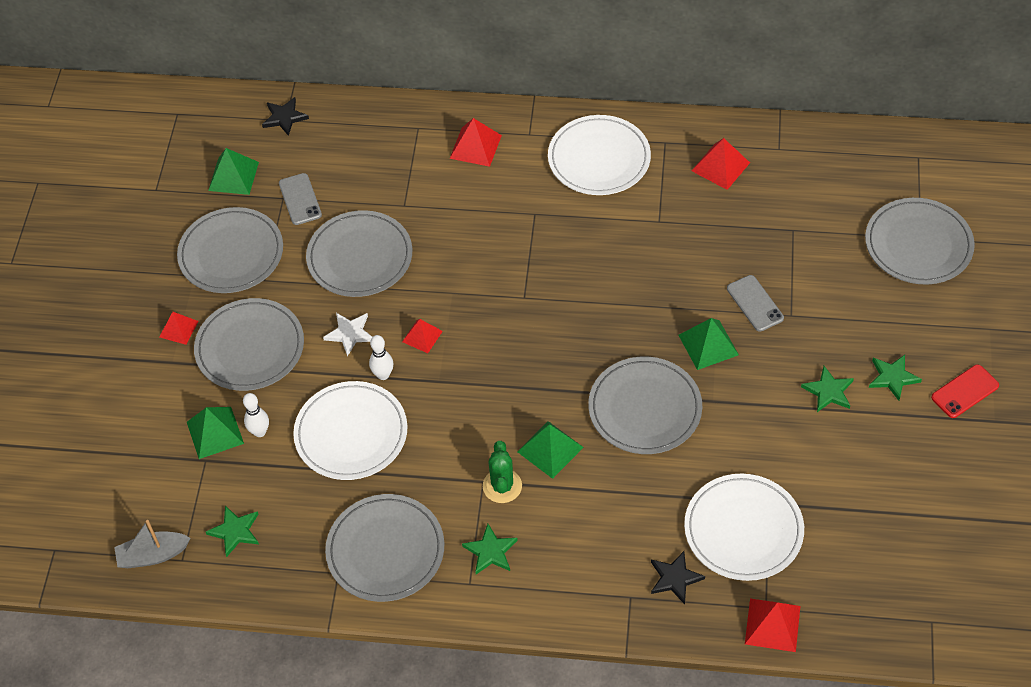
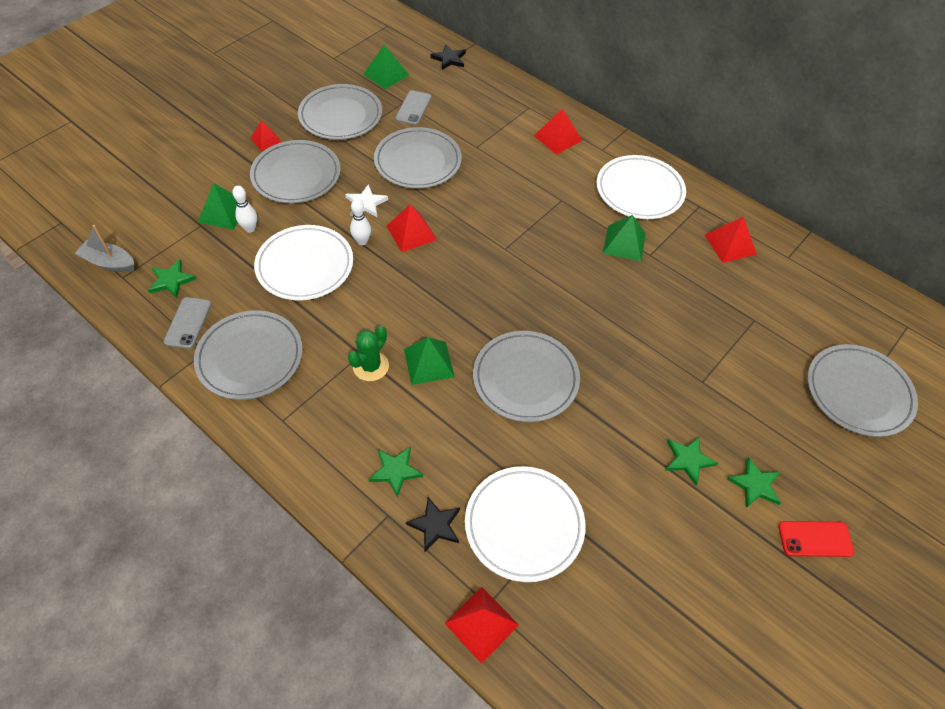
camera: 30 degrees right, 0 degrees up
(422, 336) = (411, 232): red pyramid -> red pyramid, size x1.50
(490, 551) = (319, 407): green star -> green star (395, 471)
(708, 345) = (615, 363): green pyramid -> green pyramid (624, 243)
(755, 303) = (679, 355): grey phone -> grey phone (188, 323)

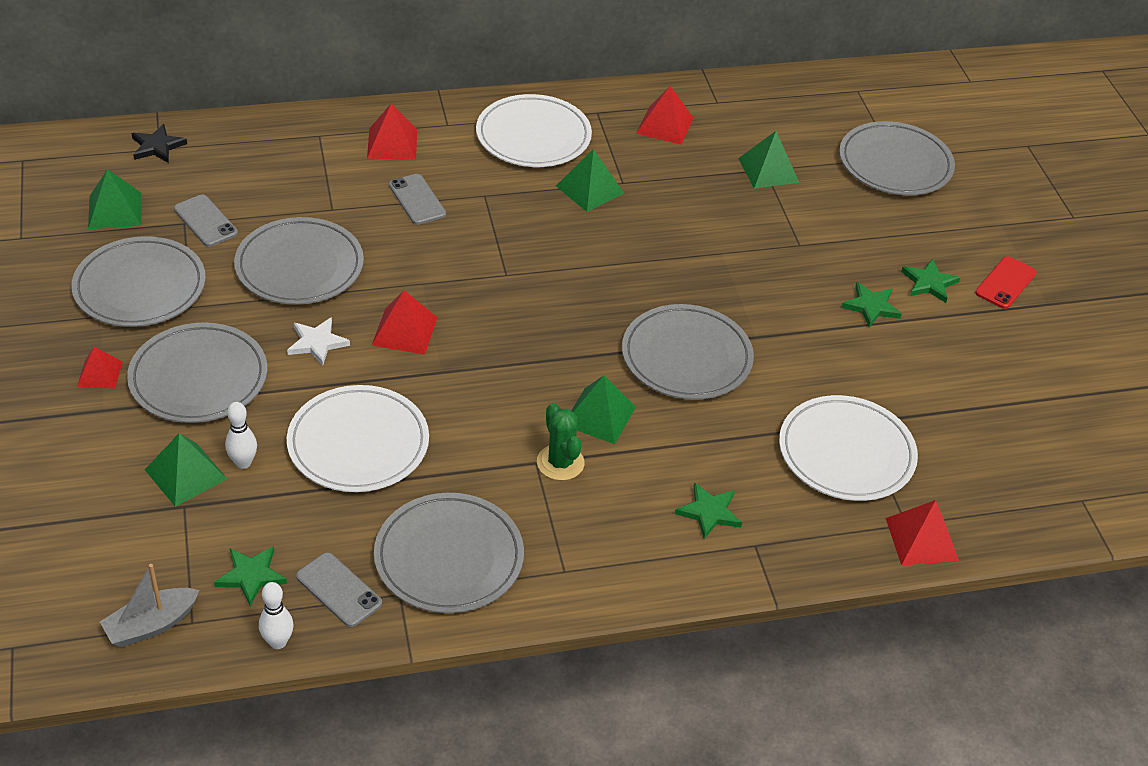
camera: 55 degrees left, 10 degrees down
(362, 241) = (373, 377): white bowling pin -> white bowling pin (278, 642)
(435, 525) = (795, 515): black star -> none
(523, 175) = (417, 200): none -> grey phone
(756, 322) = (768, 170): none -> green pyramid

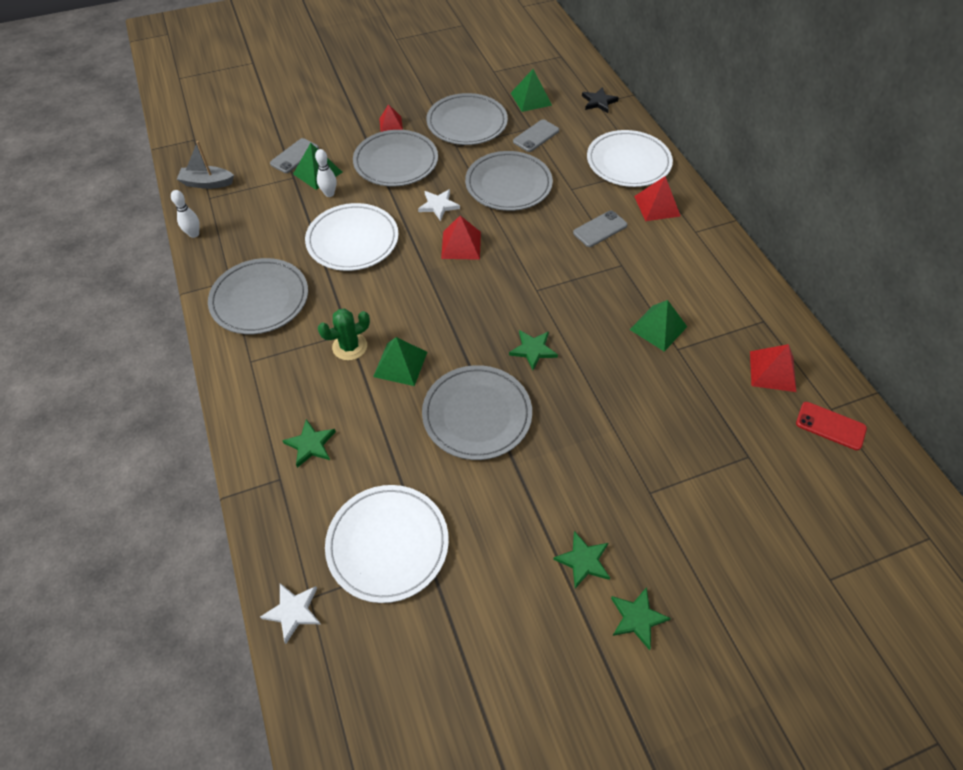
camera: 85 degrees right, 10 degrees up
(151, 625) = (207, 183): grey boat -> grey boat turned 45 degrees counterclockwise
(251, 576) = (242, 214): green star -> green star (533, 350)
(339, 590) = (232, 252): grey phone -> grey phone (294, 156)
(533, 136) = (708, 283): white plate -> white plate (628, 162)
(768, 170) = (748, 459): green pyramid -> none
(895, 163) = (820, 580): grey plate -> none
(921, 539) = (293, 611): red pyramid -> white star
(1005, 283) = (666, 704): red phone -> red phone (830, 426)

